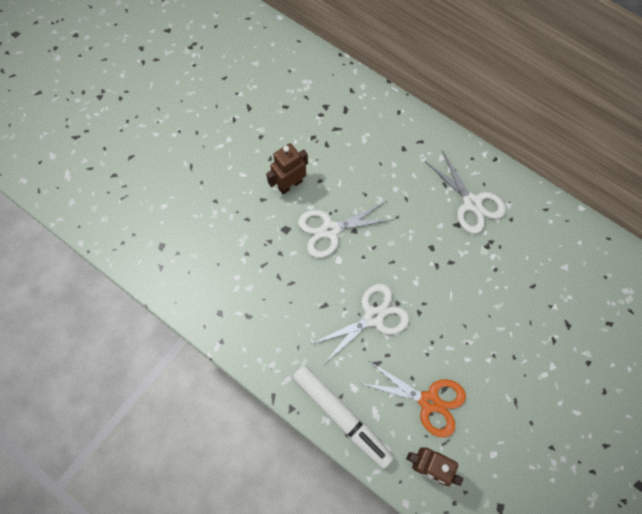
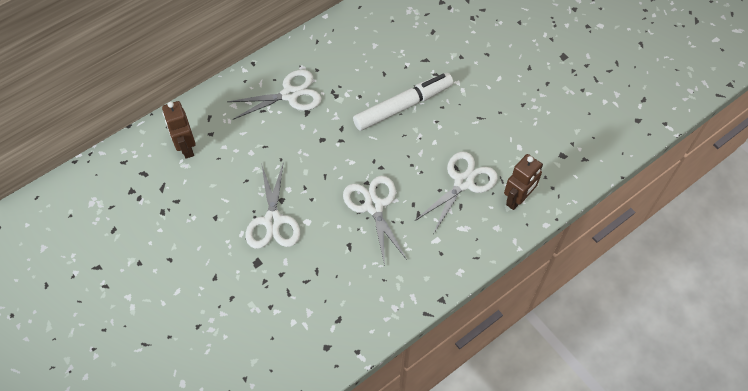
camera: 75 degrees left, 10 degrees down
(290, 184) = (208, 246): brown robot -> brown robot (186, 147)
(341, 415) = (458, 257): white marker -> white marker (402, 106)
(429, 401) = (463, 182): orange scissors -> white scissors

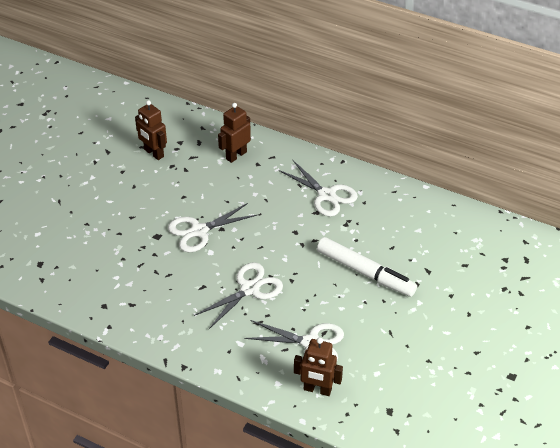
camera: 65 degrees right, 15 degrees down
(131, 222) = (153, 153): none -> brown robot

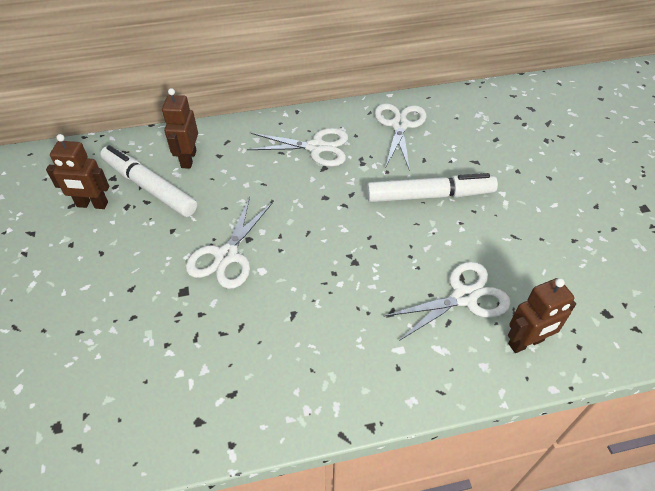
camera: 40 degrees left, 5 degrees up
(195, 161) = (149, 187): none -> white marker
(249, 289) = (344, 283): white scissors -> white scissors (399, 125)

